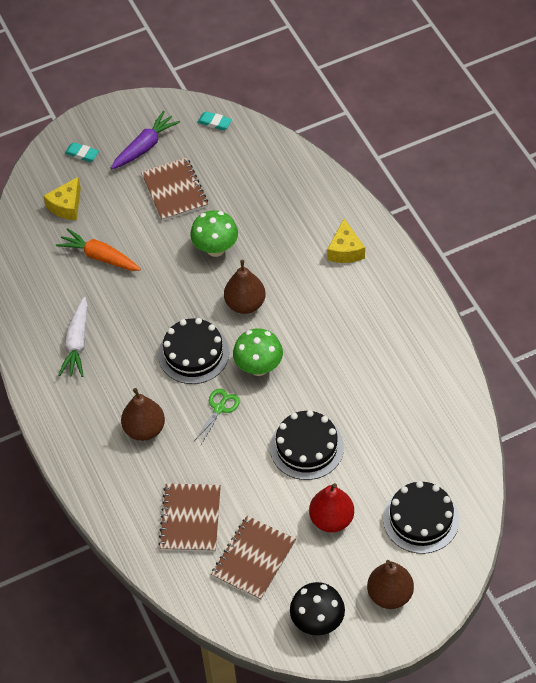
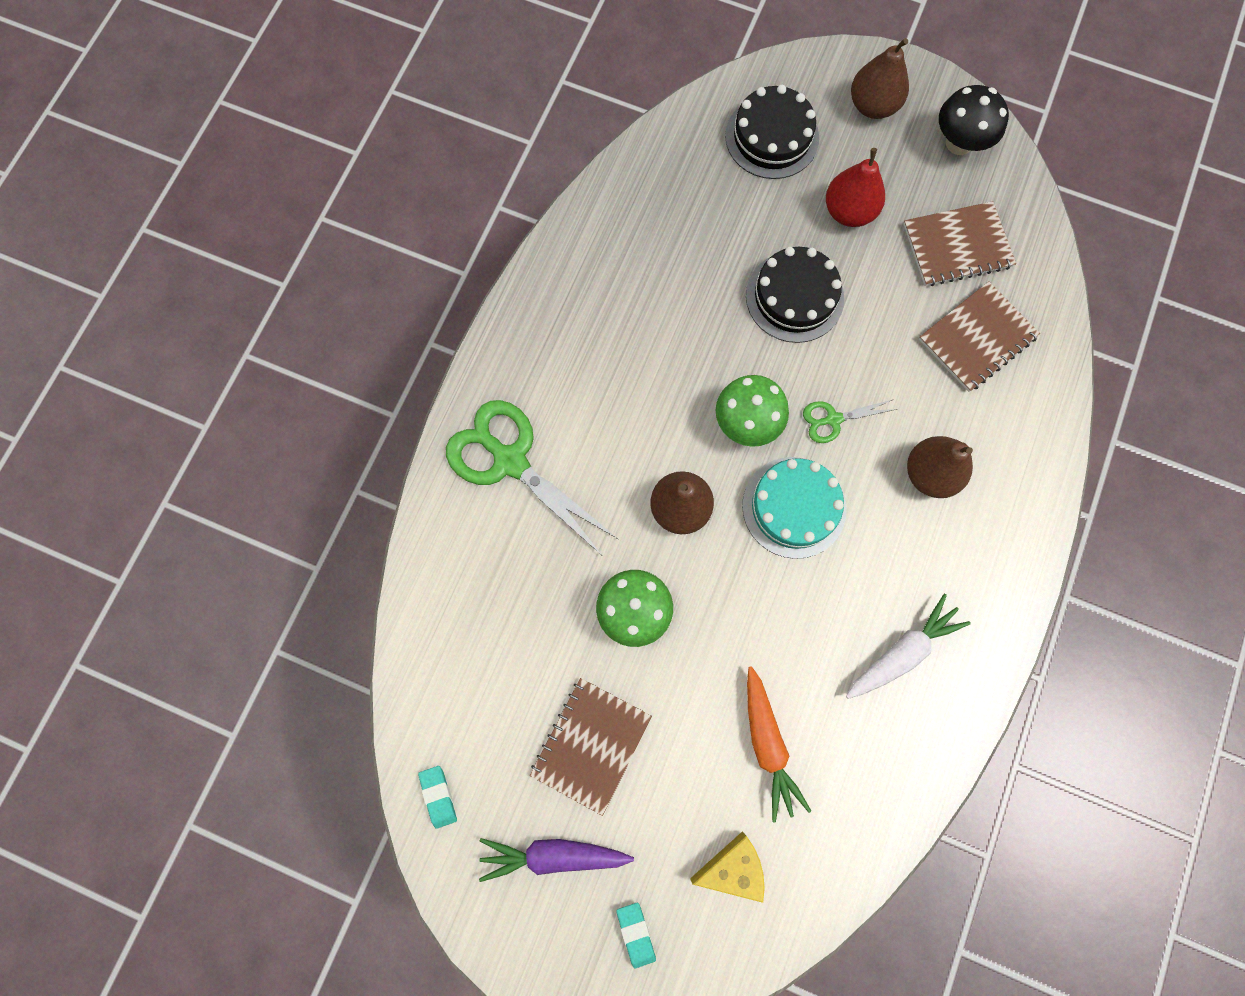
camera: 135 degrees left, 20 degrees up
(193, 353) = (794, 507): black cake -> turquoise cake
(345, 250) = (510, 461): yellow cheese -> green scissors

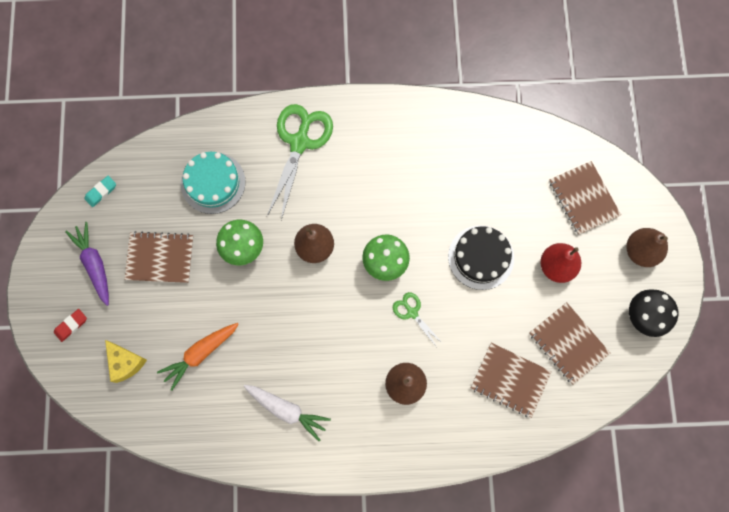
camera: 65 degrees right, 0 degrees up
(636, 933) = (71, 325): turquoise eraser -> red eraser
(772, 137) = (583, 198): black cake -> brown notebook
(794, 507) = (346, 312): turquoise cake -> turquoise cake (213, 183)

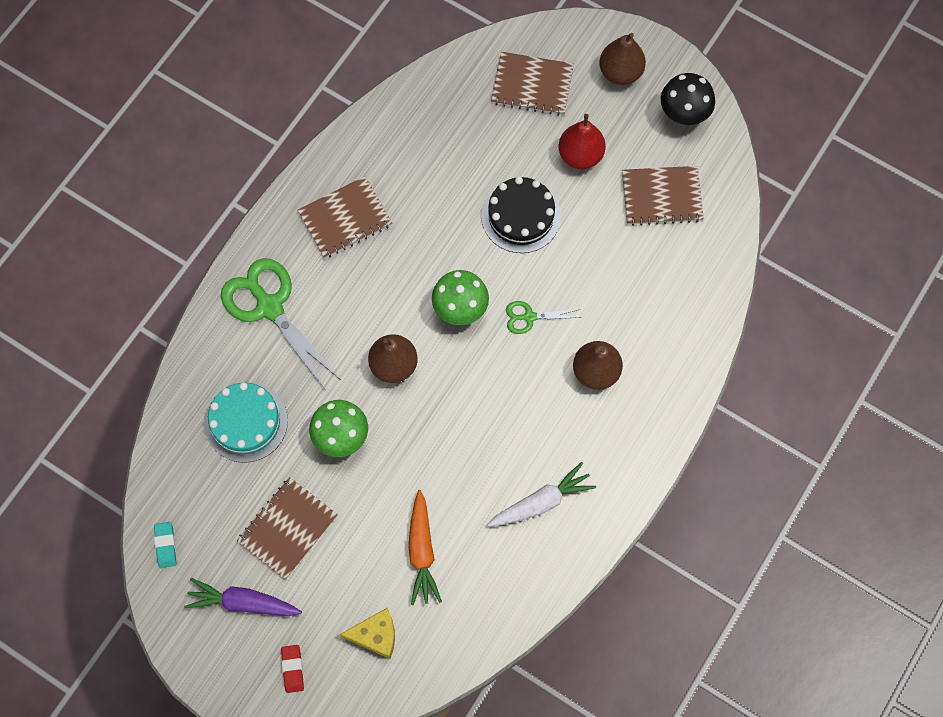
camera: 55 degrees left, 5 degrees down
(510, 380) = (659, 272): brown notebook -> brown notebook (345, 219)

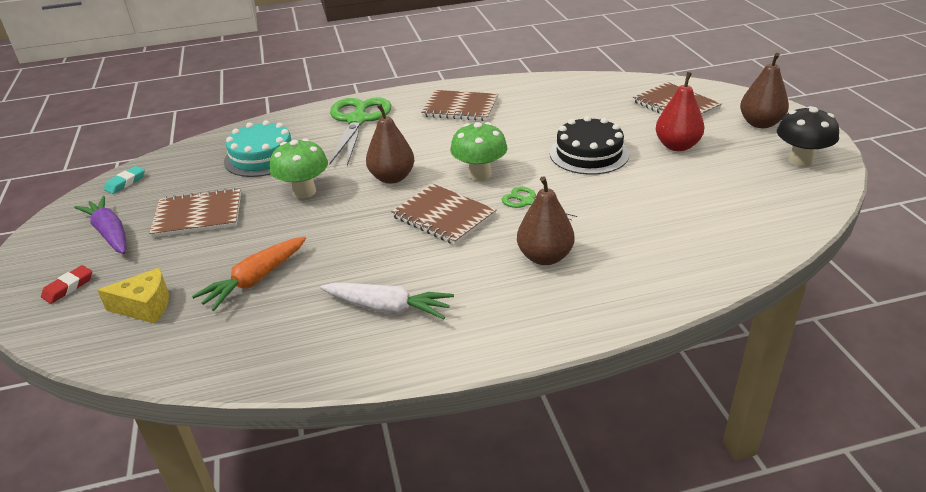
camera: 45 degrees right, 35 degrees down
(375, 635) = (145, 306): yellow cheese -> yellow cheese turned 45 degrees counterclockwise
(661, 197) = (729, 192): brown notebook -> brown notebook (443, 216)

